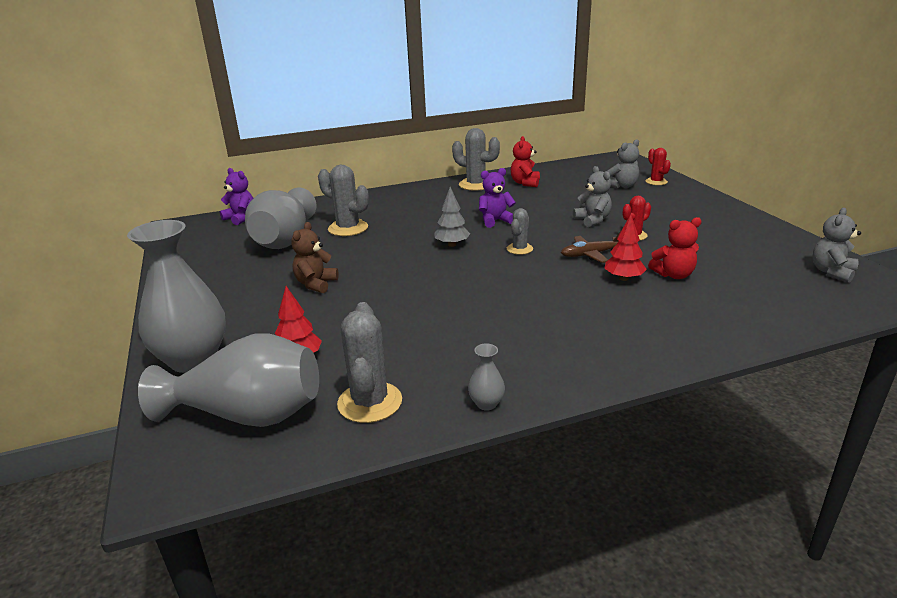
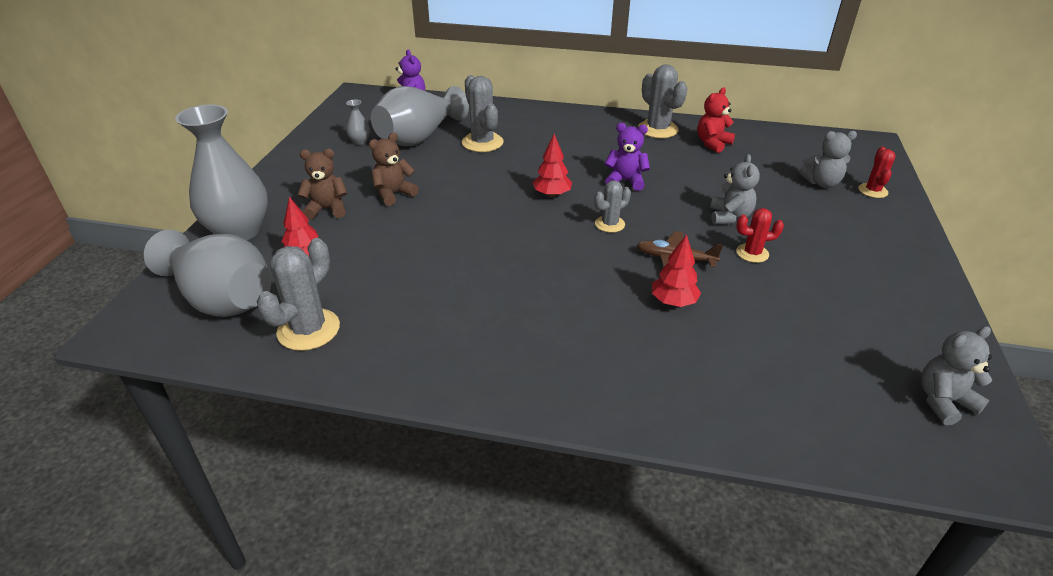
camera: 30 degrees right, 10 degrees up
(265, 314) = (327, 209): none -> brown teddy bear
(452, 244) = (552, 194): grey tree -> red tree
(486, 404) = (389, 377): grey vase -> grey vase (360, 141)
(673, 275) = (734, 321): red teddy bear -> none

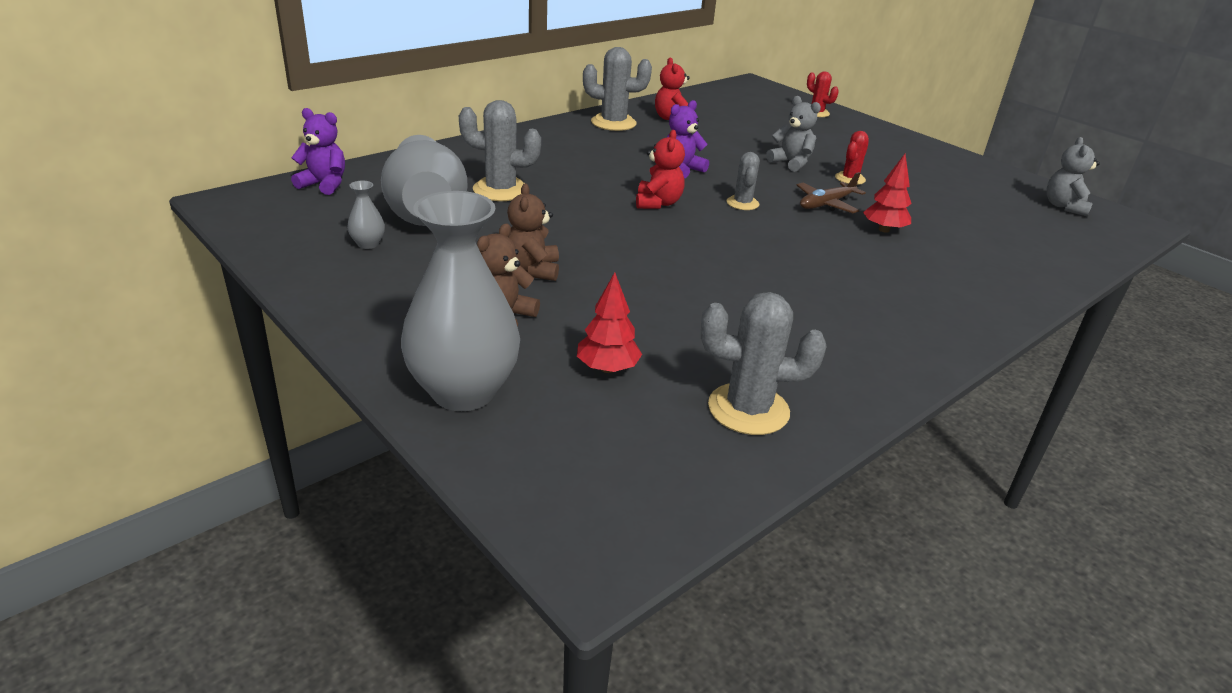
camera: 55 degrees left, 5 degrees down
(222, 299) = (615, 450): grey vase -> none
(308, 330) = (748, 409): grey cactus -> grey cactus turned 60 degrees counterclockwise
(552, 194) = (658, 203): red tree -> red teddy bear
(821, 183) = (785, 119): grey teddy bear -> none

